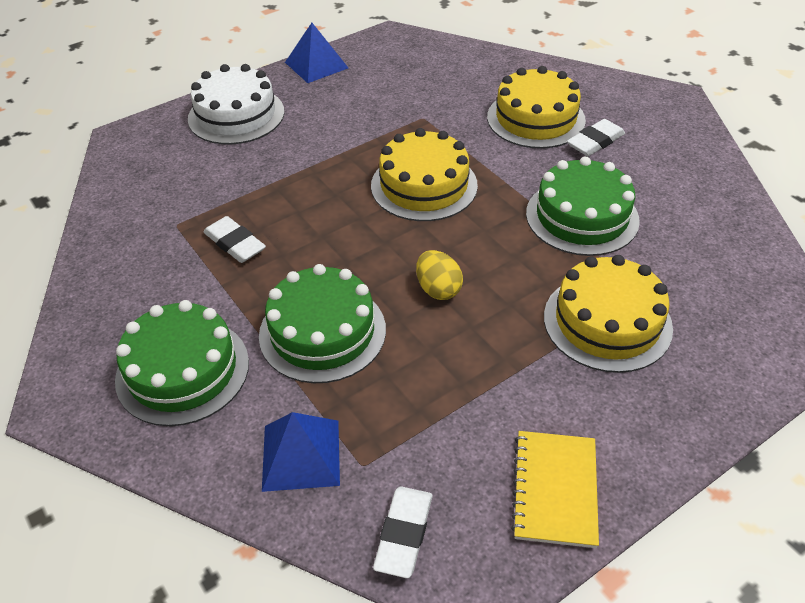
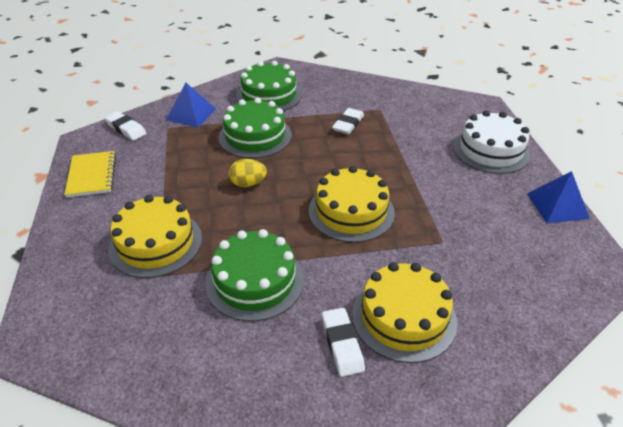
camera: 115 degrees right, 5 degrees down
(235, 243) = (348, 124): white eraser -> white eraser turned 45 degrees counterclockwise
(555, 489) = (92, 175): yellow notebook -> yellow notebook turned 45 degrees clockwise

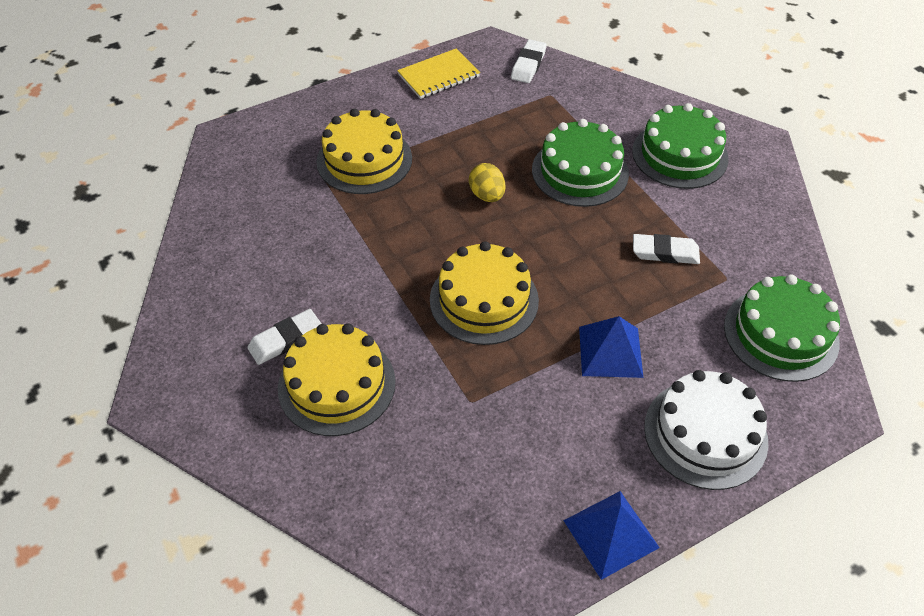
camera: 70 degrees right, 10 degrees up
(191, 114) = (589, 102): blue pyramid -> blue pyramid (610, 351)
(255, 281) = (342, 249): green cake -> green cake (780, 334)

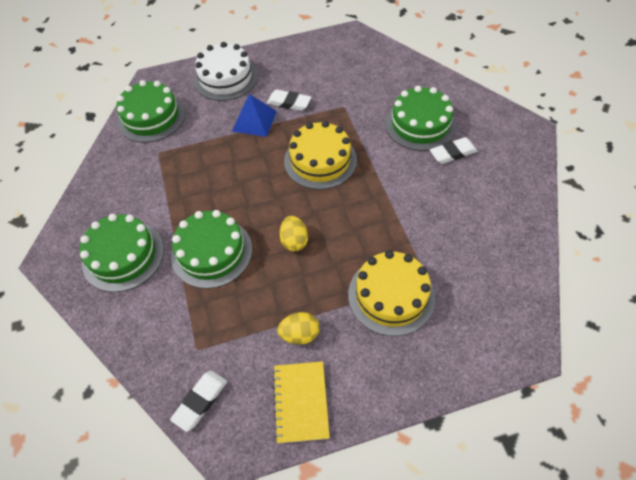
camera: 165 degrees left, 5 degrees up
(336, 384) = (420, 124): yellow cake -> green cake
(438, 76) = (301, 402): yellow notebook -> yellow notebook turned 75 degrees counterclockwise
(453, 117) = (300, 334): none -> yellow egg
(611, 534) = (292, 48): blue pyramid -> none
(665, 253) = (186, 175): white eraser -> white eraser (289, 103)

